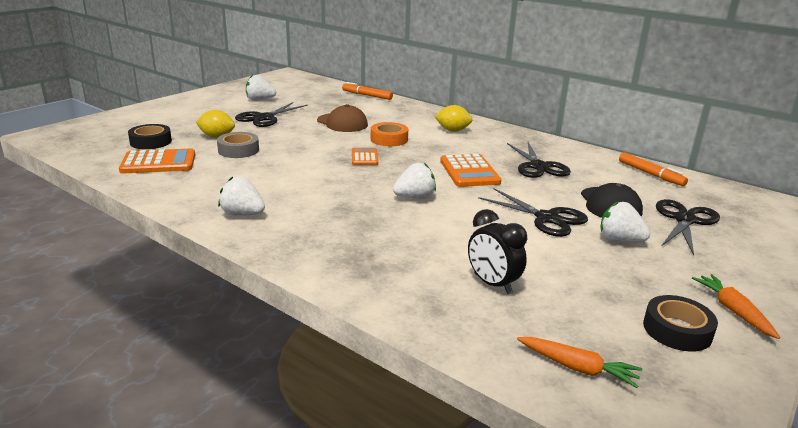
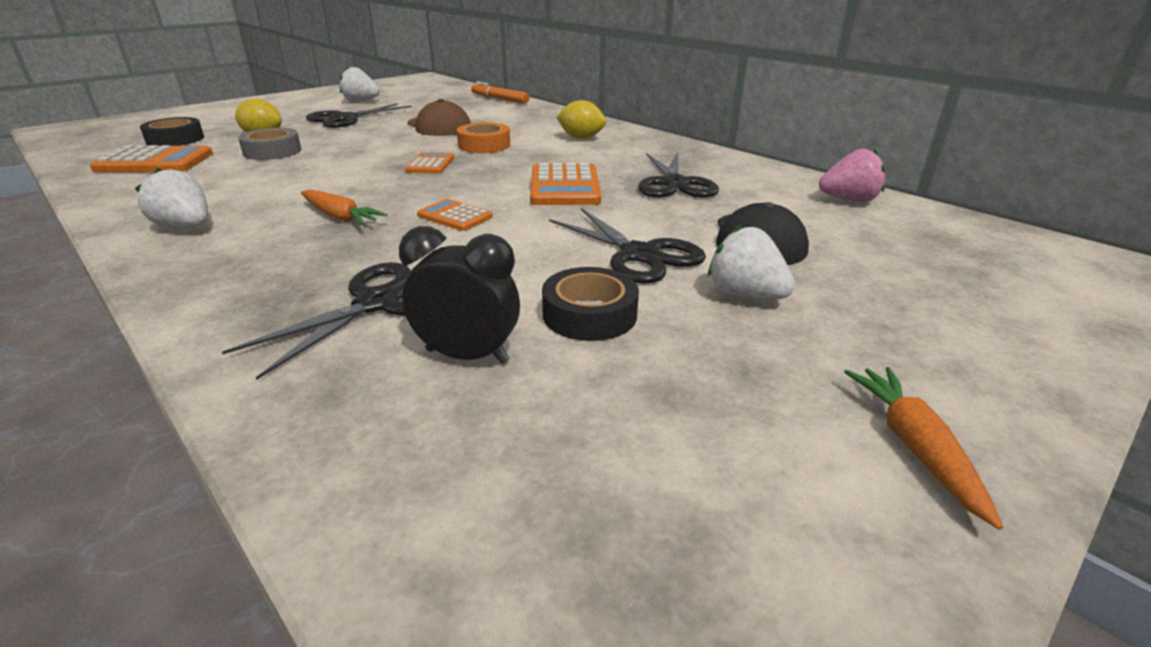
camera: 10 degrees right, 5 degrees up
(415, 197) = (455, 216): white strawberry -> orange calculator
(492, 284) = (467, 356): black clock -> black clock turned 135 degrees clockwise
(577, 368) = (505, 553): orange carrot -> orange carrot (340, 217)
(650, 174) = (849, 200): orange marker -> pink strawberry
(677, 330) = (773, 481): black tape -> black tape (589, 314)
(685, 220) = (879, 269): black scissors -> black scissors (377, 303)

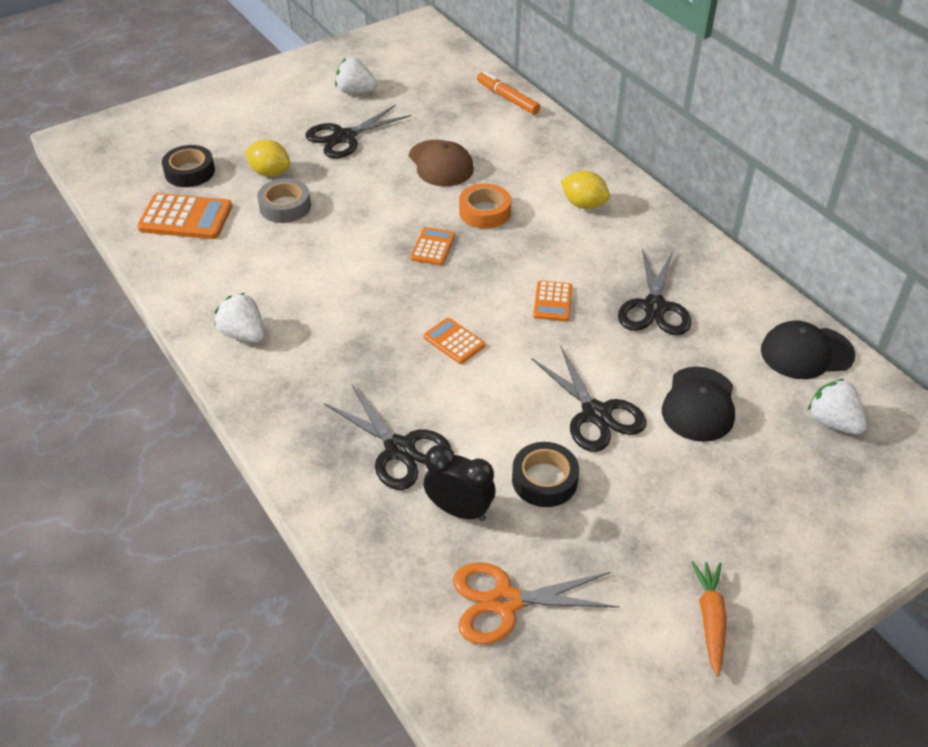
camera: 10 degrees right, 15 degrees up
(340, 217) = (361, 332): orange carrot -> none
(377, 303) = (399, 449): black scissors -> black scissors turned 90 degrees clockwise
(557, 464) = (505, 602): none -> orange scissors
(564, 186) = (552, 301): orange calculator -> orange calculator, size x0.59
(744, 295) = (661, 473): white strawberry -> white strawberry (832, 422)
(849, 200) = (806, 353): pink strawberry -> black cap

